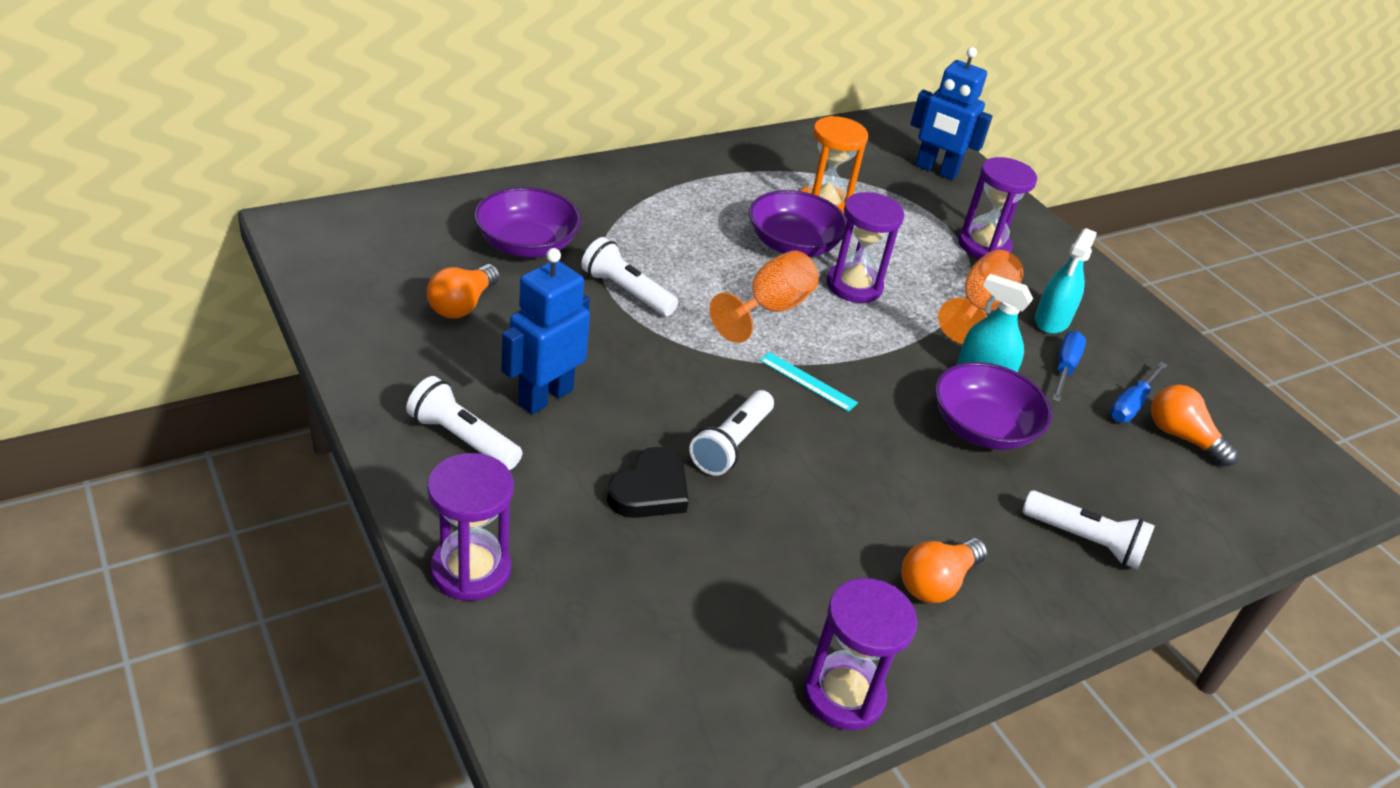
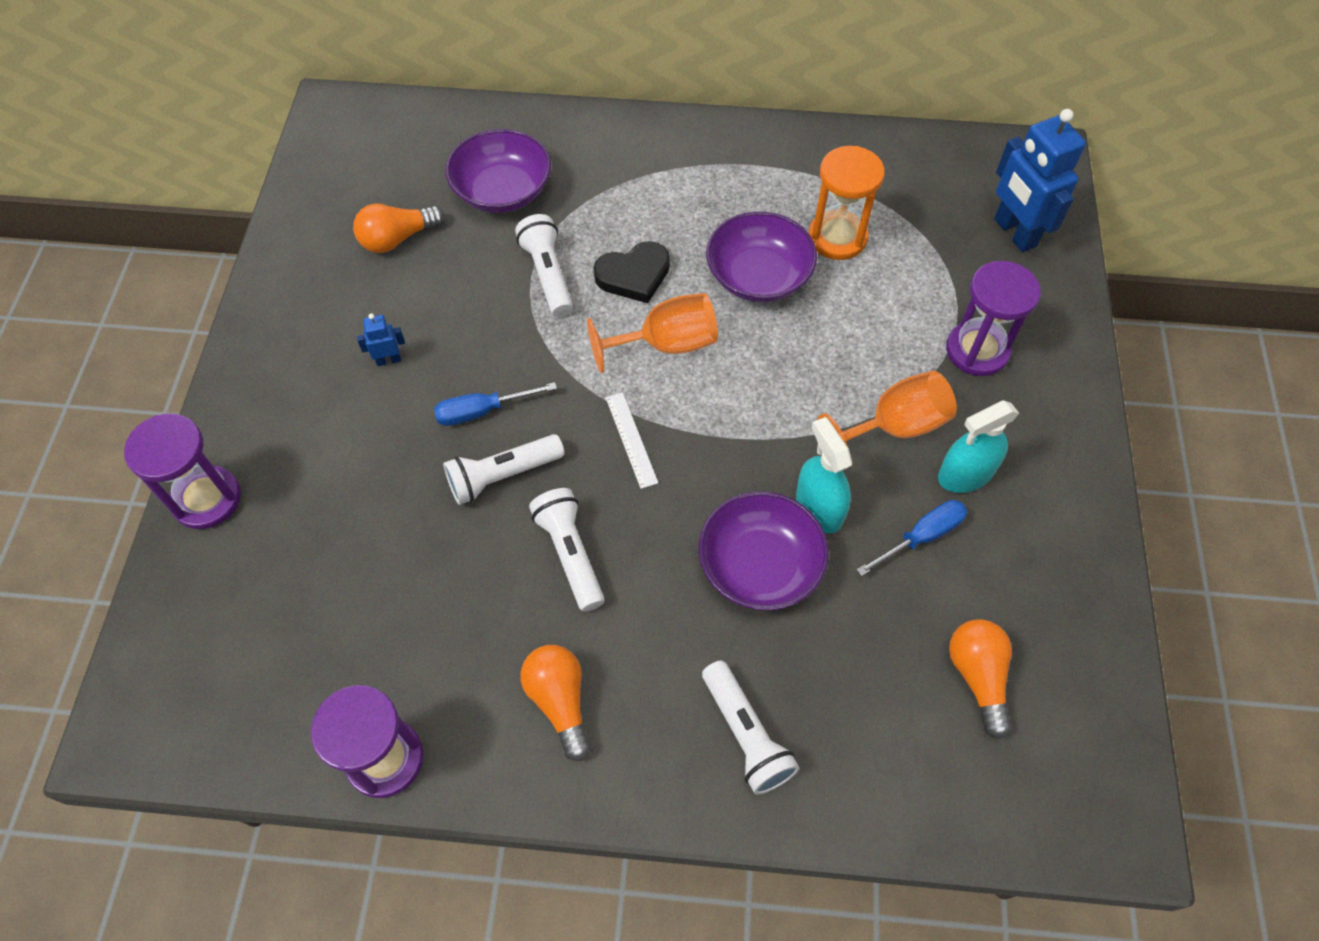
camera: 40 degrees right, 20 degrees up
(463, 439) = (294, 375): white flashlight -> white flashlight (570, 554)
(545, 397) = (388, 360): blue robot -> blue robot, size x0.45
(650, 490) = (396, 490): black heart -> black heart (634, 275)
(807, 381) = (631, 439): turquoise ruler -> white ruler
(854, 286) = (778, 348): purple hourglass -> none
(937, 582) = (559, 701): orange light bulb -> orange light bulb turned 75 degrees clockwise
(1131, 405) = (956, 613): blue screwdriver -> blue screwdriver (482, 411)

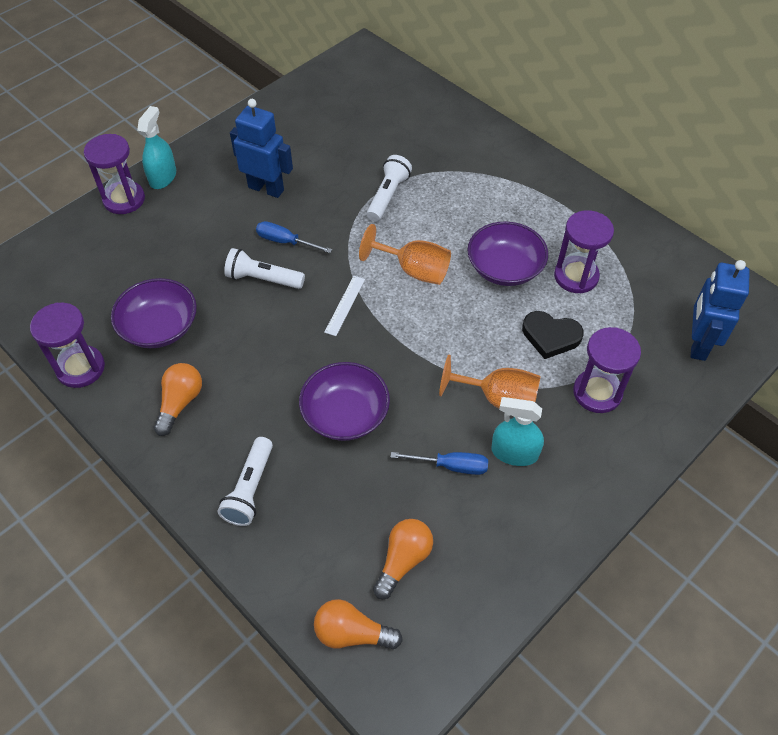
camera: 40 degrees right, 5 degrees down
(388, 360) = (266, 188): blue robot -> blue robot, size x2.23
(397, 239) = (330, 132): orange light bulb -> orange light bulb (352, 633)
(502, 191) = (408, 140): purple bowl -> purple bowl (159, 327)
(570, 554) = (256, 339): white flashlight -> none
(634, 275) = (434, 224): black heart -> black heart (550, 336)
(819, 507) = (409, 409): turquoise spray bottle -> turquoise spray bottle (163, 177)
(837, 237) = (576, 276): orange hourglass -> purple hourglass

